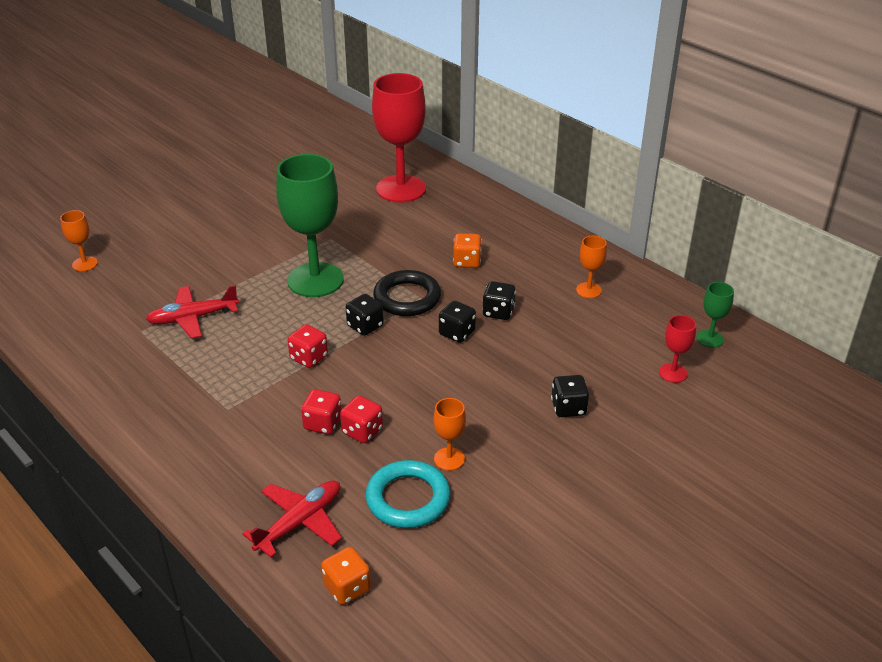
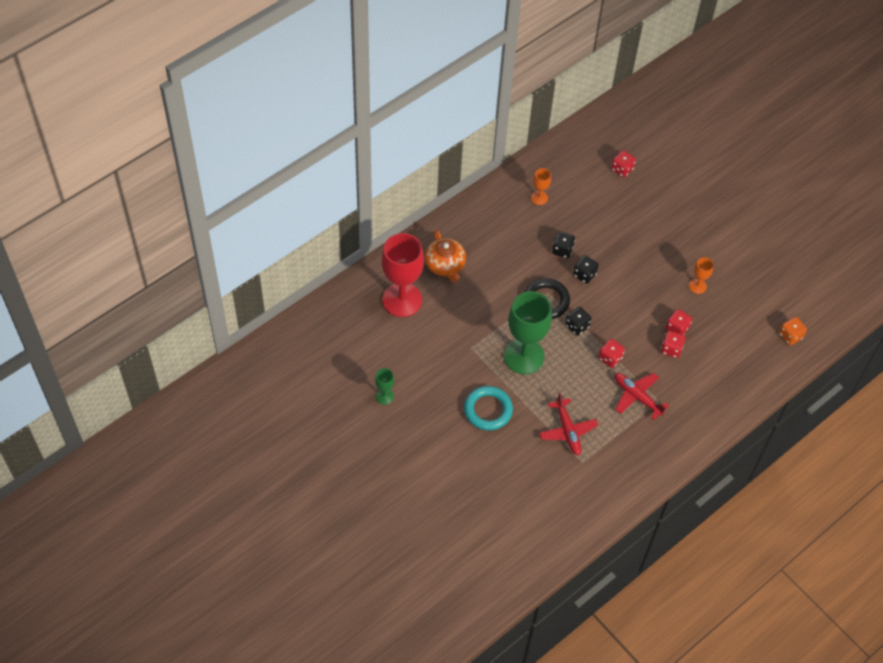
camera: 90 degrees left, 20 degrees up
(85, 264) = (498, 514): orange goblet -> none
(300, 522) = (748, 358): red plane -> red plane (637, 396)
(408, 499) = (728, 307): turquoise ring -> turquoise ring (488, 410)
(457, 217) = (445, 265): none -> orange teapot
(467, 262) = (504, 263): orange dice -> none
(568, 408) = (653, 224): black dice -> none
(673, 373) = (622, 169): red goblet -> red dice
(710, 338) = (589, 144): green goblet -> green goblet (384, 396)

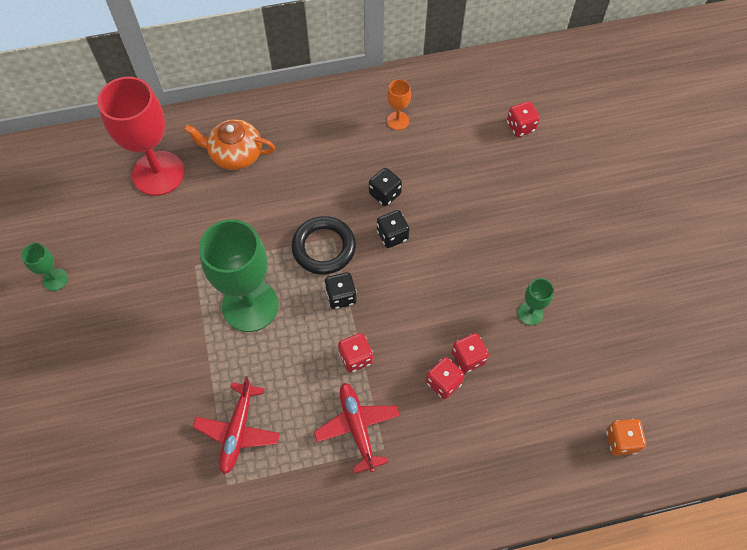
camera: 30 degrees right, 5 degrees up
(445, 265) = (235, 154): orange teapot -> orange teapot turned 90 degrees clockwise
(488, 410) = (160, 354): turquoise ring -> none
(697, 286) = (530, 313): orange goblet -> green goblet

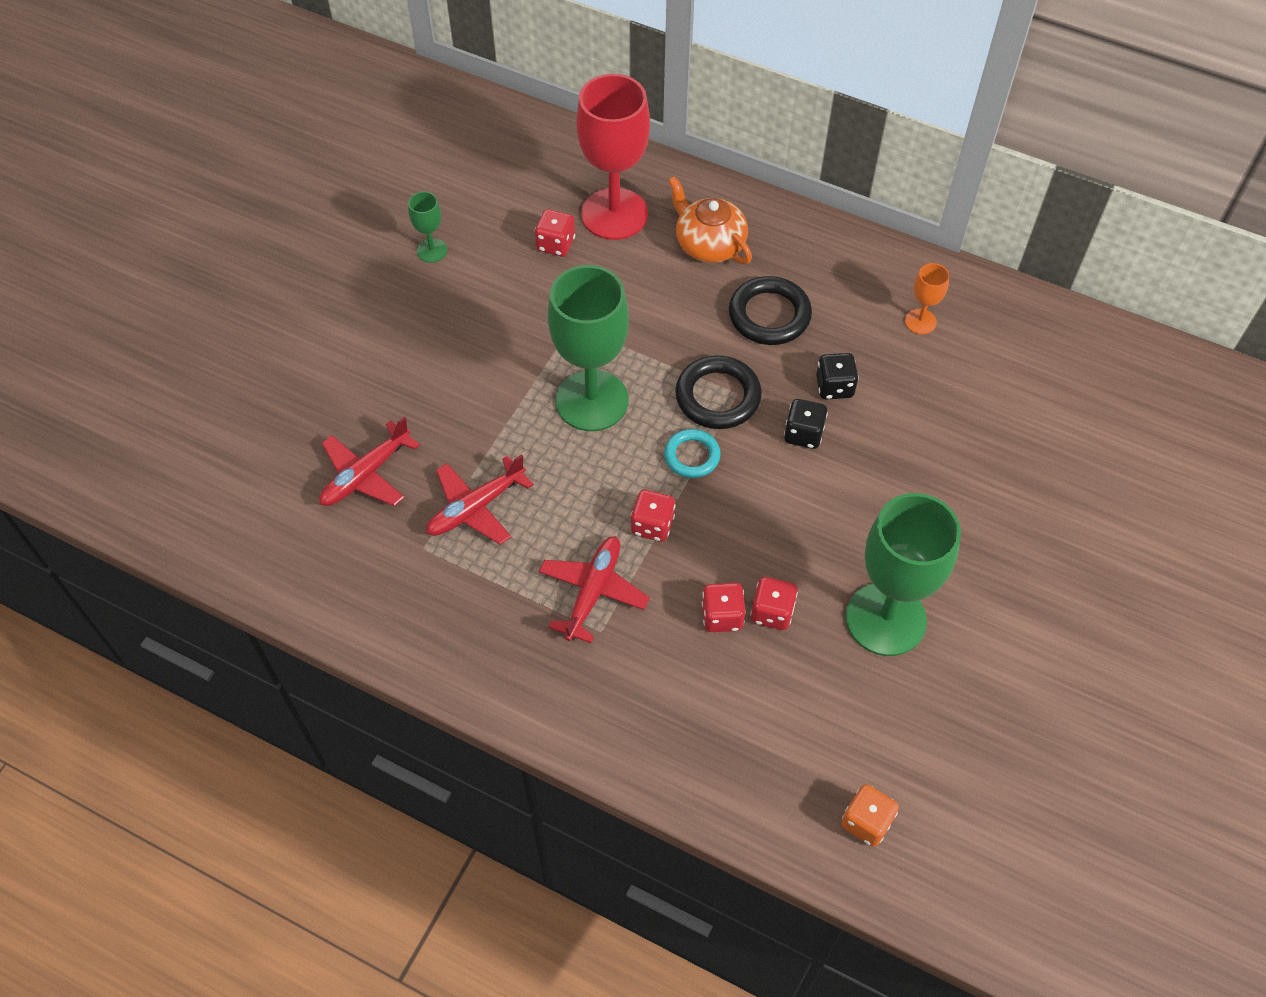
camera: 40 degrees right, 5 degrees down
(145, 465) = (366, 474): none -> red plane
(310, 175) = (769, 315): none -> black ring
(341, 296) = (692, 456): black dice -> turquoise ring
(520, 127) = (1065, 420): red dice -> red dice (556, 244)
(530, 313) = (885, 619): green goblet -> green goblet, size x2.24

